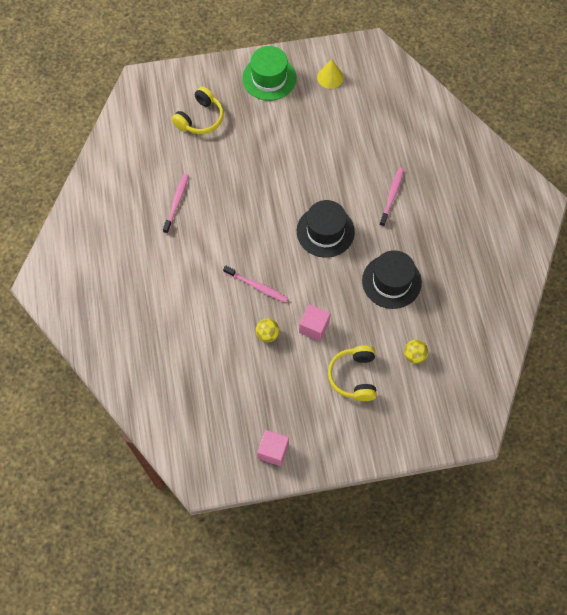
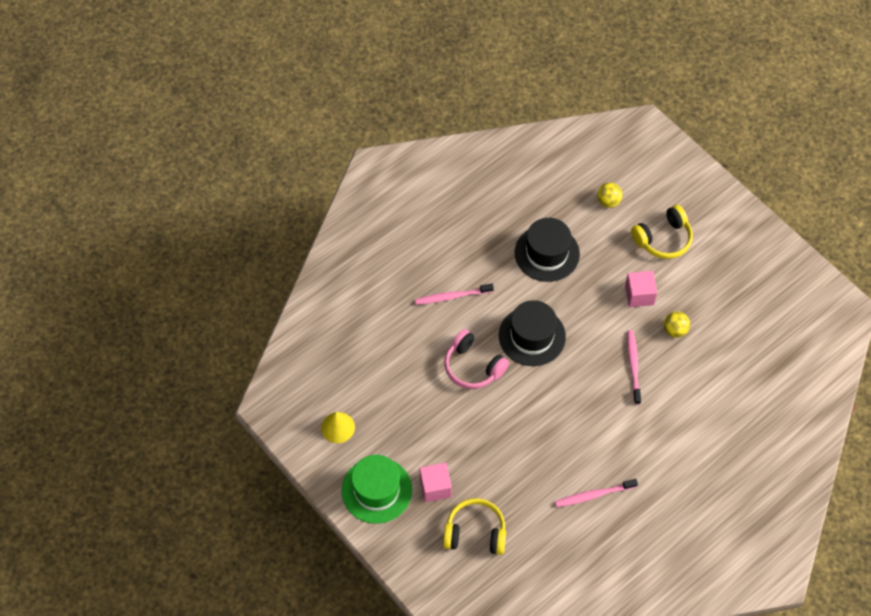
camera: 120 degrees left, 5 degrees down
(273, 451) = (778, 268): pink cube -> pink cube (435, 487)
(324, 180) = (473, 367): none -> pink headphones

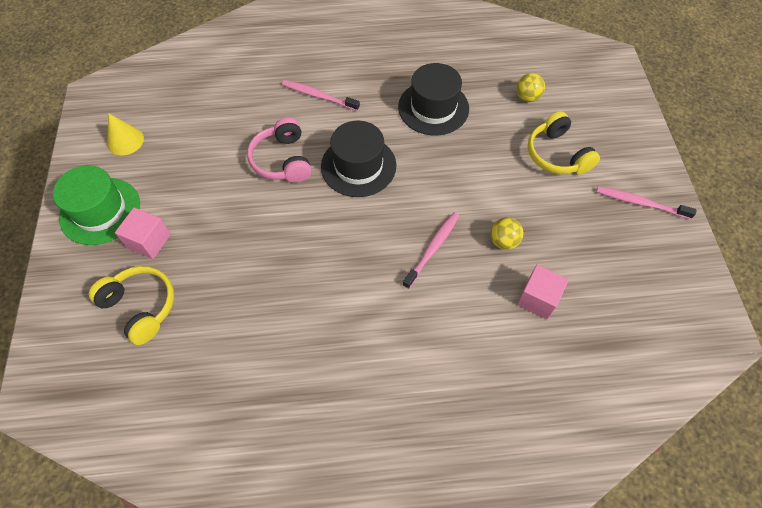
camera: 35 degrees right, 0 degrees up
(593, 495) = (283, 348): pink toothbrush -> pink toothbrush (640, 203)
(639, 295) = (492, 189): pink cube -> pink cube (538, 299)
(663, 239) = (557, 155): yellow headphones -> yellow headphones turned 60 degrees clockwise

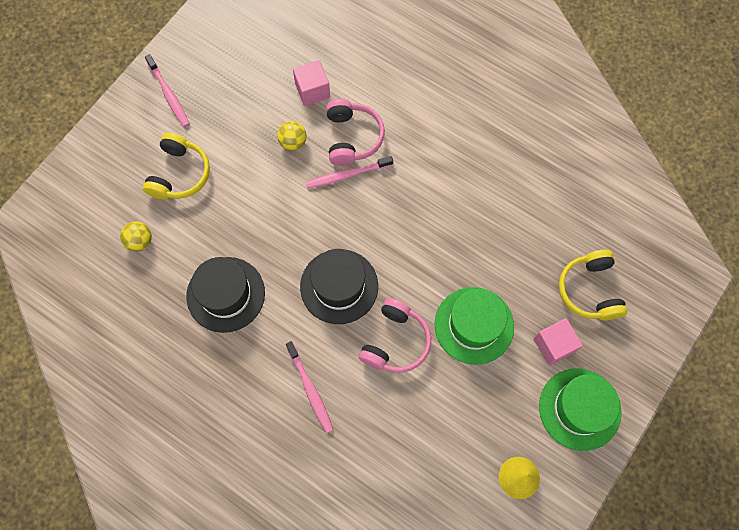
camera: 140 degrees left, 10 degrees up
(228, 211) = (474, 325): none -> green hat
(460, 283) = (352, 137): none -> pink headphones

